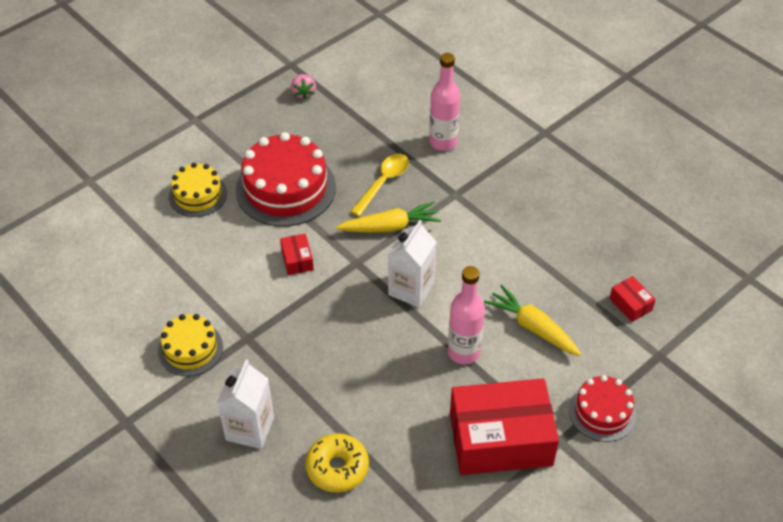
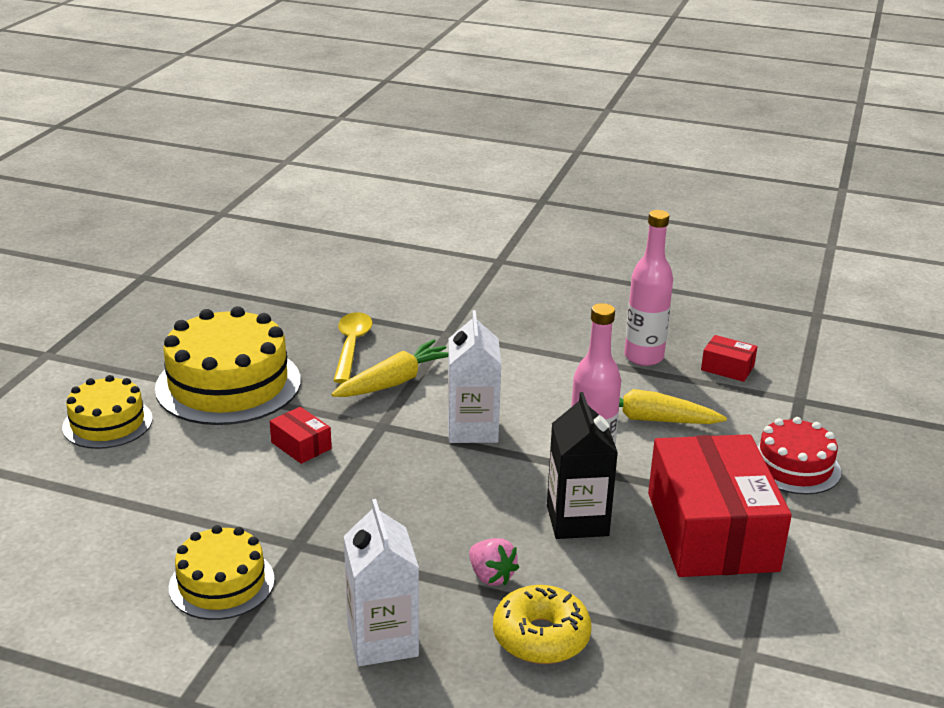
camera: 30 degrees left, 20 degrees down
(285, 188) = (228, 384): red cake -> yellow cake
(303, 93) = (181, 296): pink strawberry -> pink strawberry (491, 576)
(422, 393) = (577, 520): none -> black carton
(443, 142) = (392, 295): pink bottle -> pink bottle (643, 357)
(500, 439) = (711, 531): red box -> red box turned 60 degrees counterclockwise

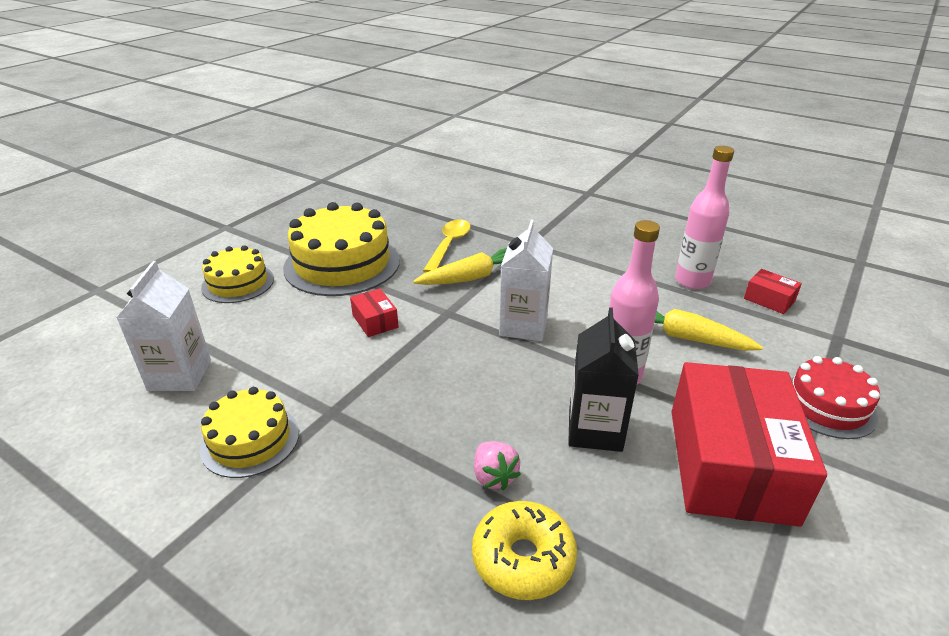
camera: 15 degrees right, 5 degrees up
(382, 640) = (364, 530): white carton -> white carton (180, 375)

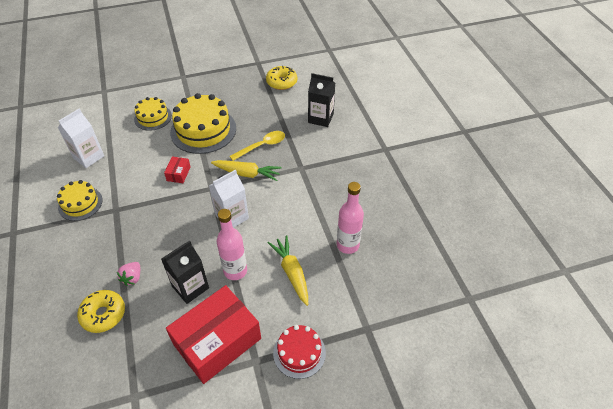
camera: 40 degrees right, 15 degrees up
(381, 185) = (281, 82): none -> yellow donut
(479, 196) = (320, 118): none -> black carton
(769, 300) = (369, 283): red box -> none

